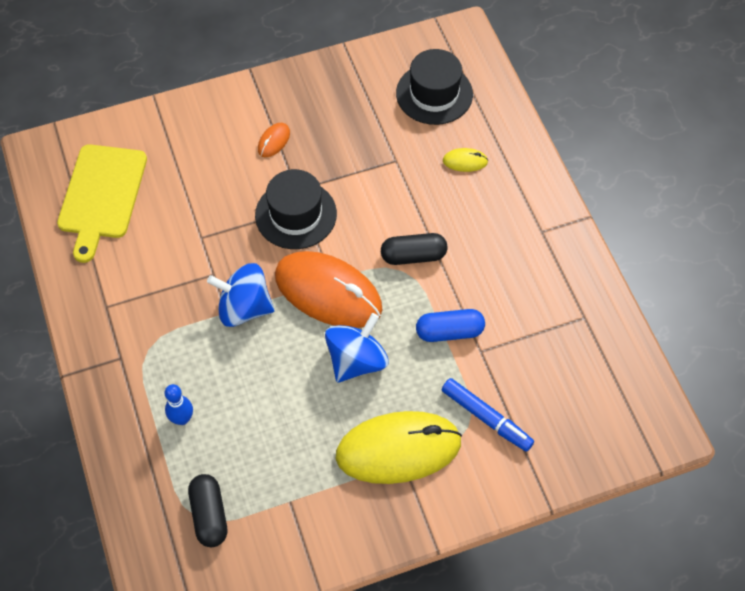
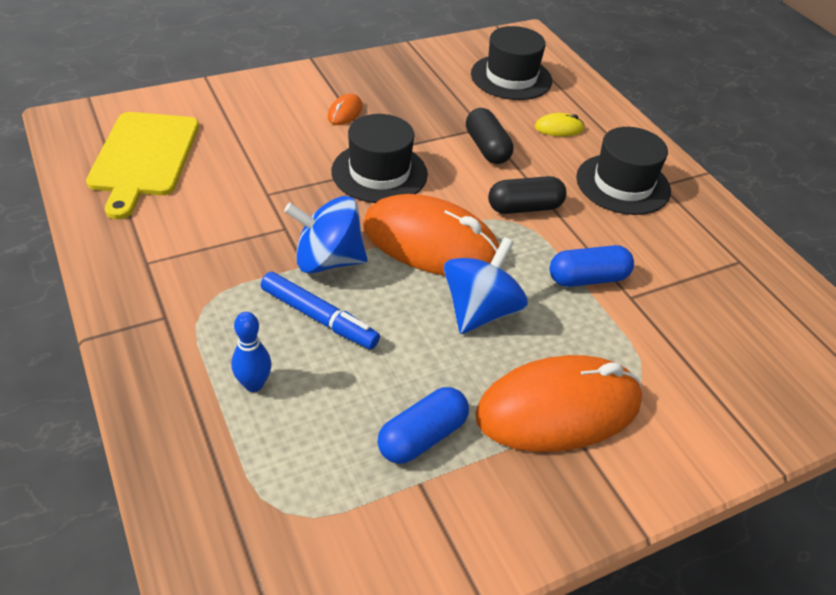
camera: 10 degrees left, 15 degrees down
(209, 515) = (302, 508): black capsule -> black capsule (487, 148)
(296, 467) = (422, 437): none -> blue capsule
(398, 449) = (558, 409): yellow mouse -> orange mouse
(486, 418) = (662, 368): blue marker -> blue marker (319, 318)
(506, 230) = (623, 184): none -> black hat

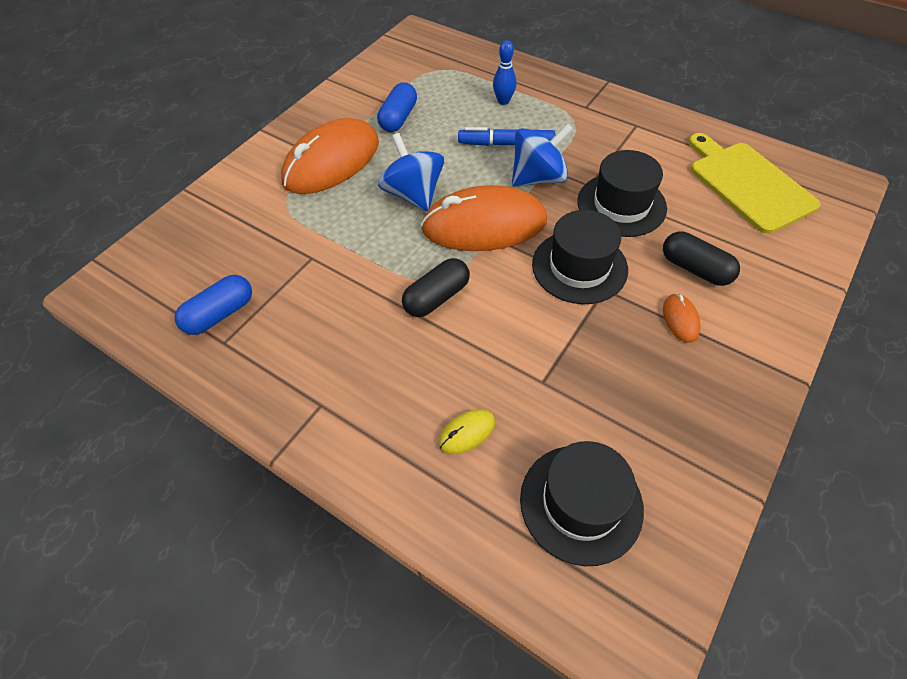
camera: 155 degrees right, 10 degrees up
(480, 311) = (413, 194): blue spinning top -> blue spinning top turned 150 degrees clockwise
(487, 148) = (517, 352): black capsule -> black capsule (695, 269)
(587, 278) = (351, 256): blue capsule -> blue capsule (220, 314)
(623, 184) = (361, 381): black hat -> black hat (621, 205)

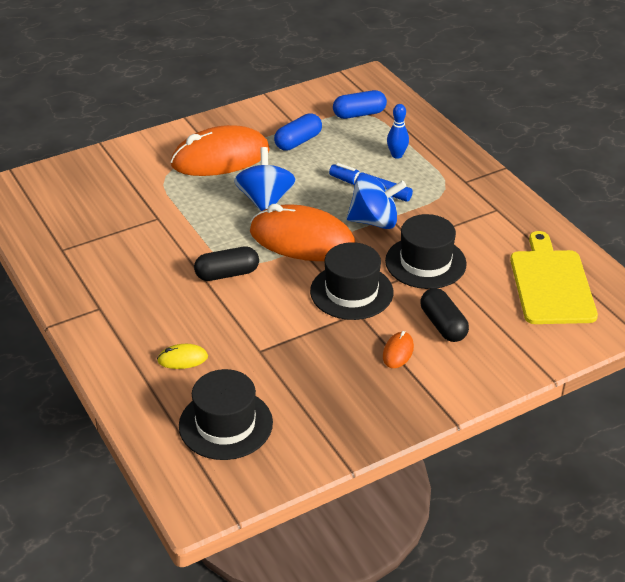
camera: 25 degrees right, 15 degrees down
(220, 314) = (71, 232): blue capsule -> blue capsule (359, 114)

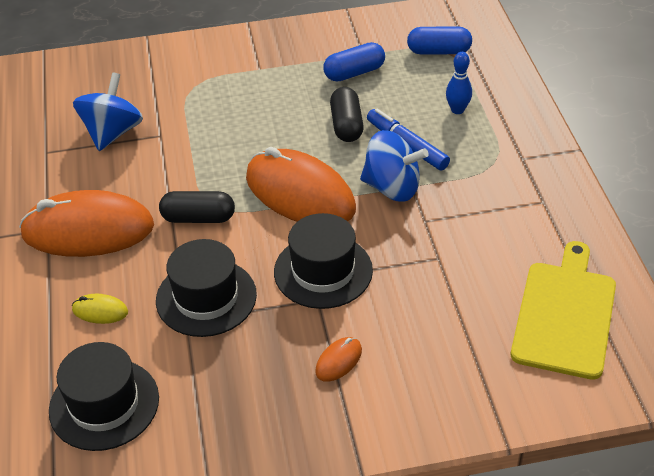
camera: 20 degrees right, 5 degrees up
(220, 158) = (261, 77): orange mouse -> orange mouse (88, 230)
(265, 200) = (283, 137): blue spinning top -> blue spinning top (112, 133)
(425, 262) = (426, 252): black hat -> black hat (206, 297)
(443, 325) = (408, 339): black capsule -> black capsule (346, 125)

